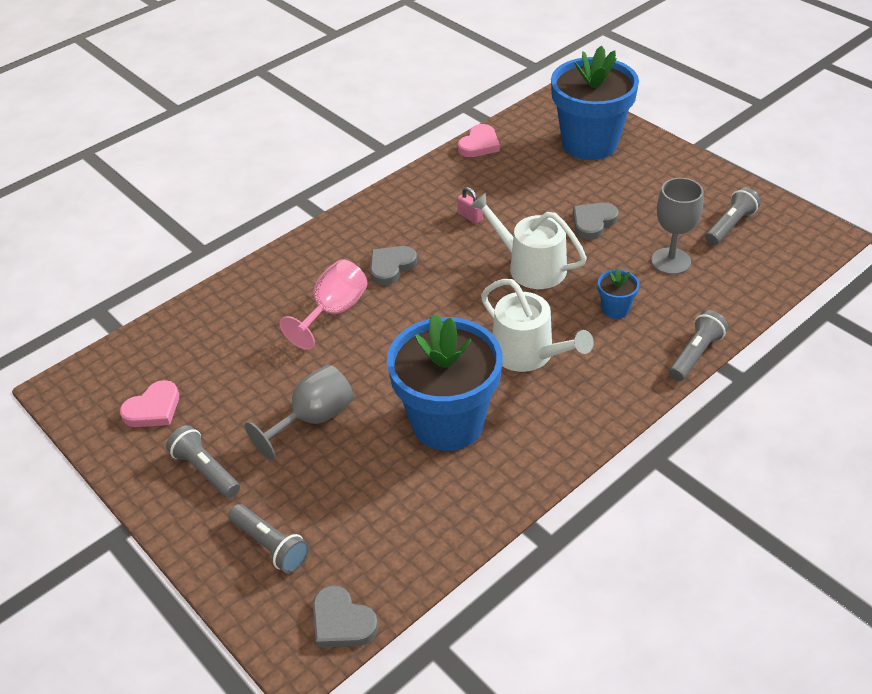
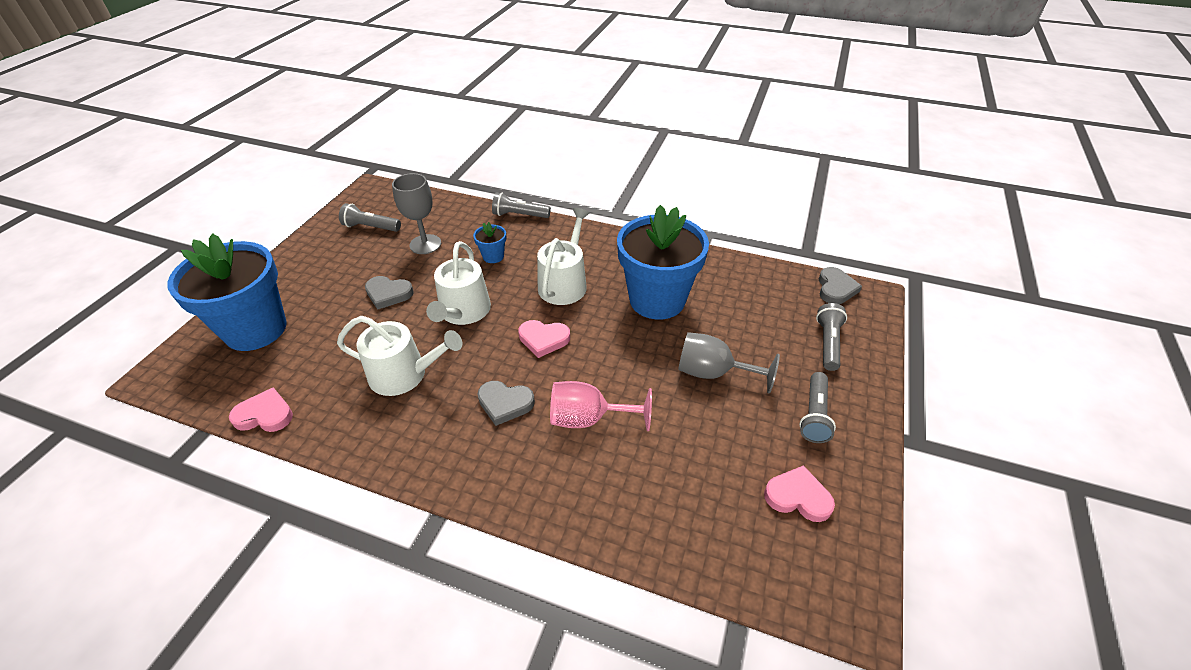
camera: 120 degrees left, 0 degrees up
(451, 312) = (543, 339): none -> pink heart
(470, 217) = (404, 374): pink padlock -> white watering can

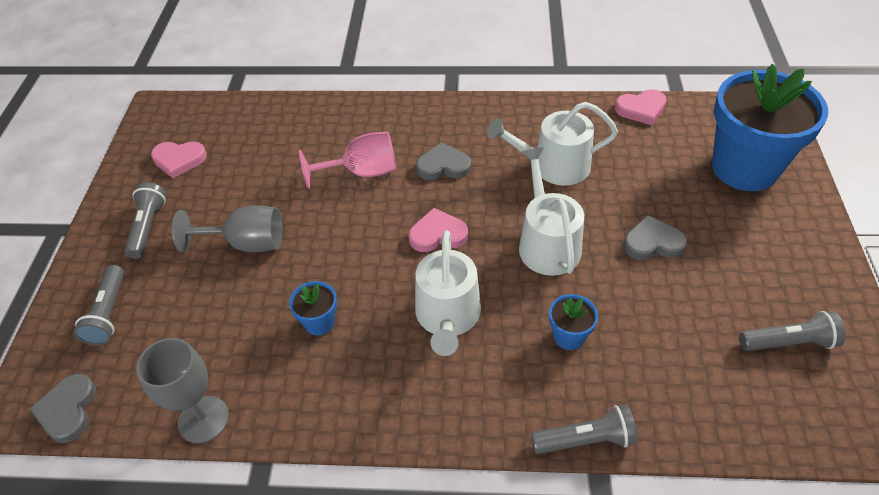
camera: 165 degrees right, 5 degrees up
(425, 244) = (680, 332): grey goblet -> grey goblet (203, 419)
(657, 300) = (319, 322): blue flower pot -> blue flower pot, size x0.41

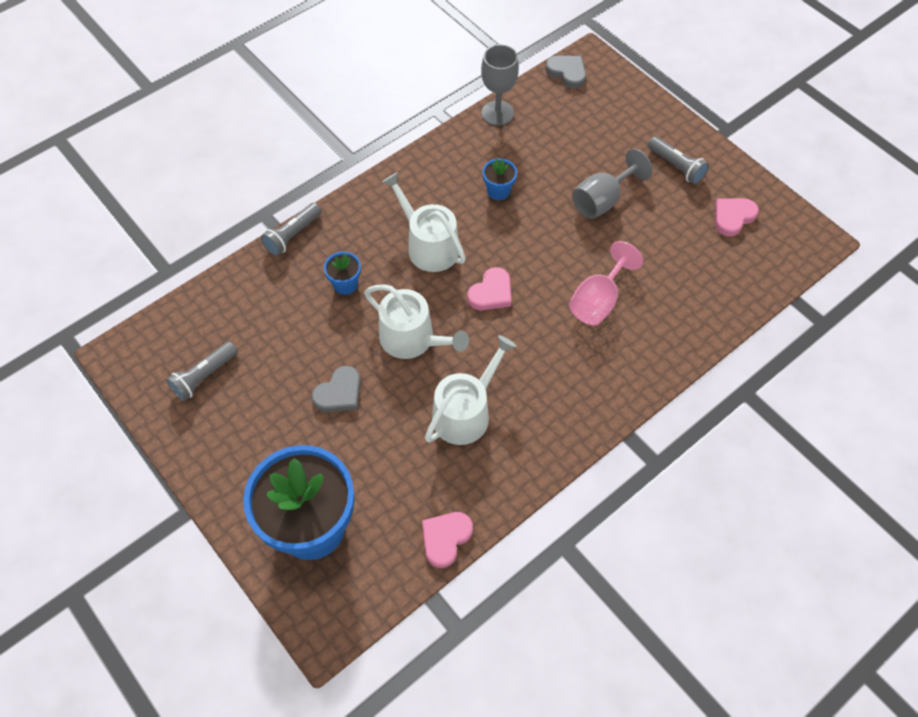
camera: 135 degrees right, 10 degrees up
(109, 313) = (619, 116): grey flashlight -> none
(443, 166) = (547, 350): grey heart -> none

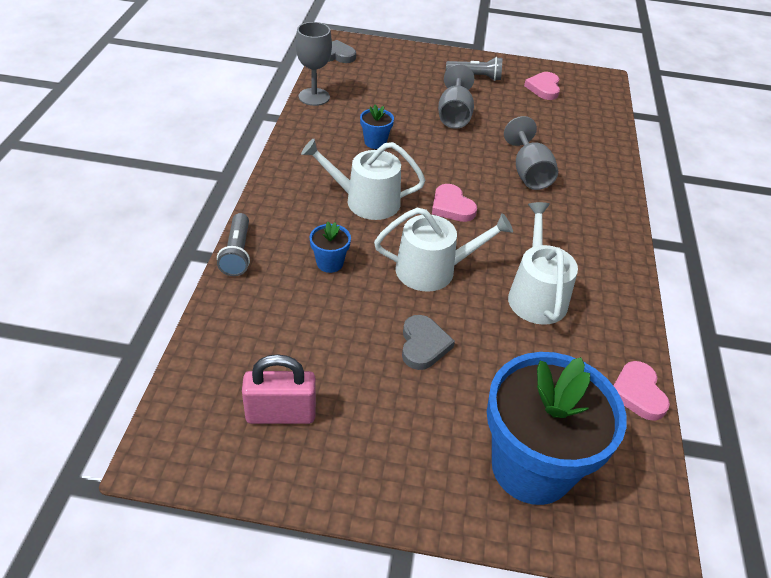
camera: 45 degrees left, 15 degrees down
(204, 376) = (281, 414): grey flashlight -> pink padlock
(491, 293) = (452, 206): pink heart -> pink heart turned 150 degrees clockwise
(598, 301) = (528, 173): pink goblet -> grey goblet

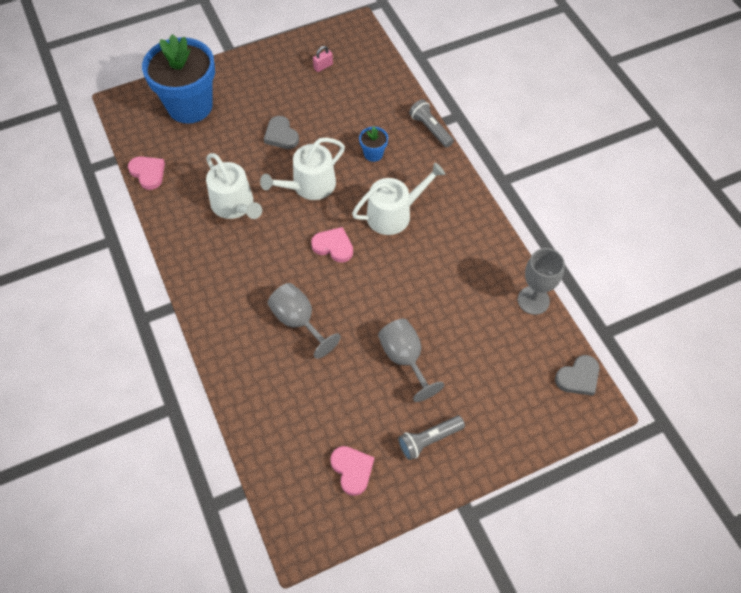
camera: 150 degrees right, 15 degrees up
(281, 414) = (323, 66): pink padlock -> pink padlock, size x0.52
(375, 142) = (438, 277): blue flower pot -> none

